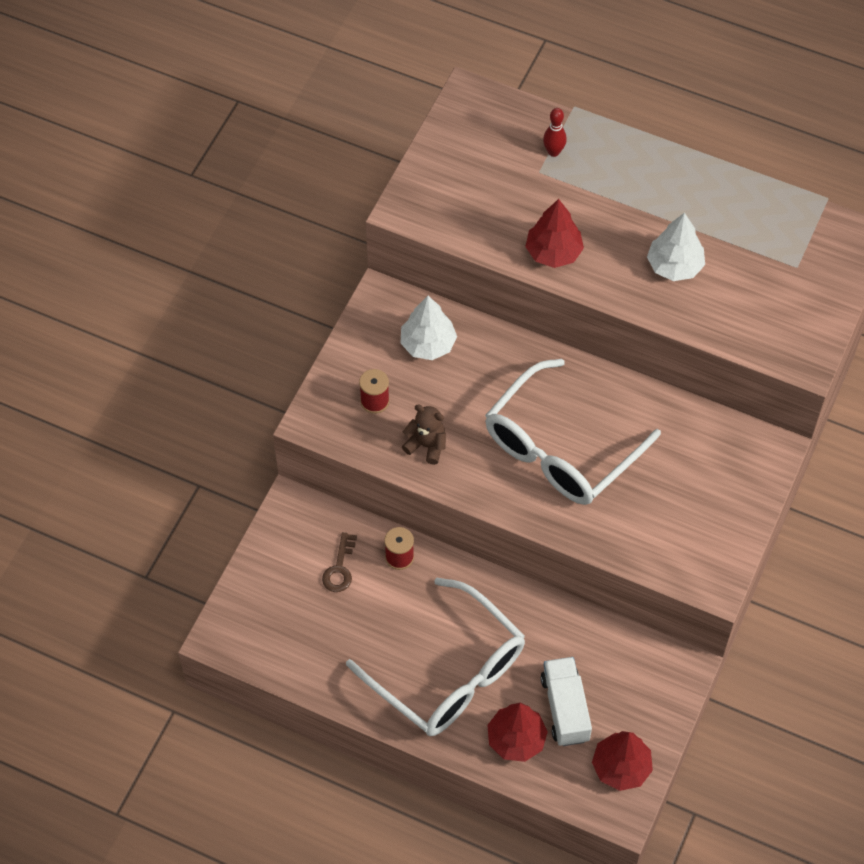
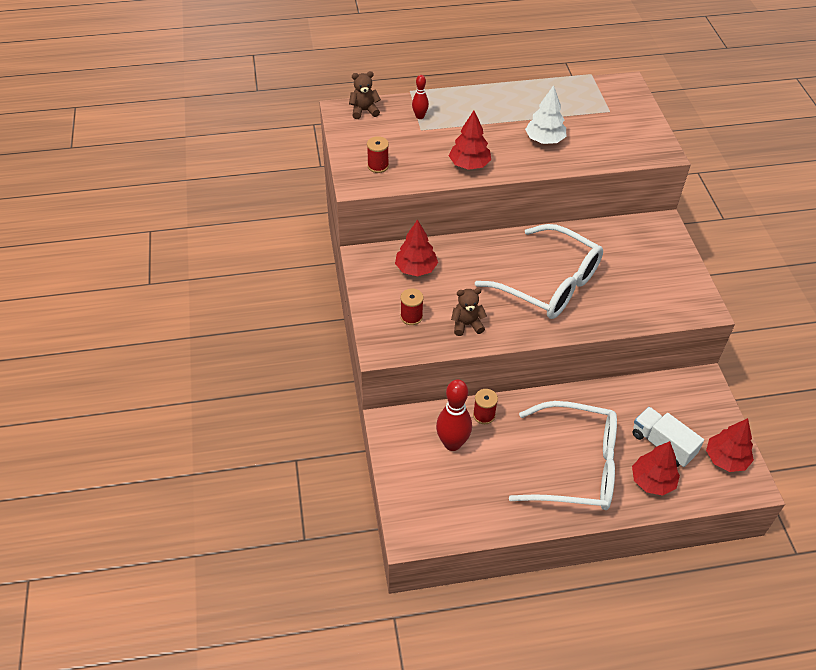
camera: 35 degrees left, 10 degrees down
(340, 568) = (452, 443): brown key -> red bowling pin
(428, 344) = (416, 268): white tree -> red tree
(447, 198) = (378, 166): none -> red spool
(494, 109) = (364, 111): none -> brown teddy bear
(561, 447) = (548, 283): white glasses -> white glasses turned 60 degrees counterclockwise

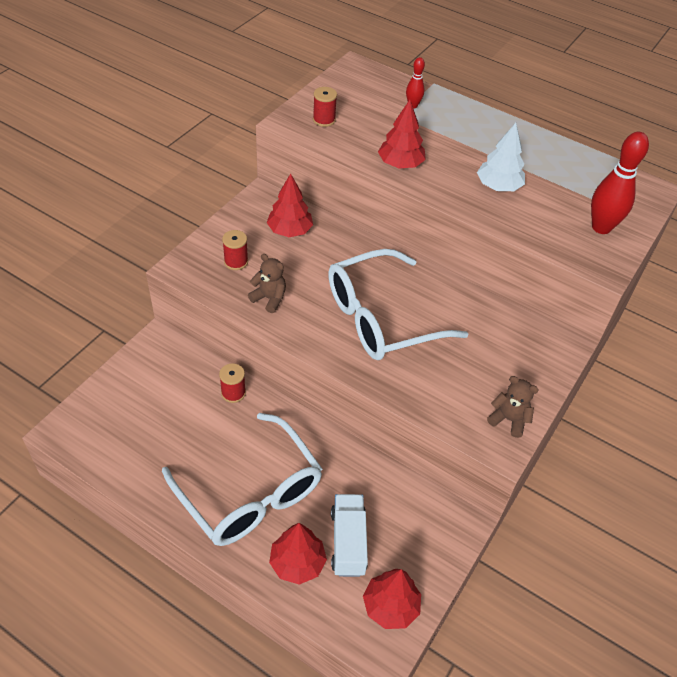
camera: 40 degrees right, 0 degrees up
(364, 111) = (373, 76): brown teddy bear -> brown teddy bear (509, 419)
(452, 443) = (181, 393): red bowling pin -> red bowling pin (601, 227)
(548, 283) = (382, 317): white glasses -> white glasses turned 75 degrees clockwise

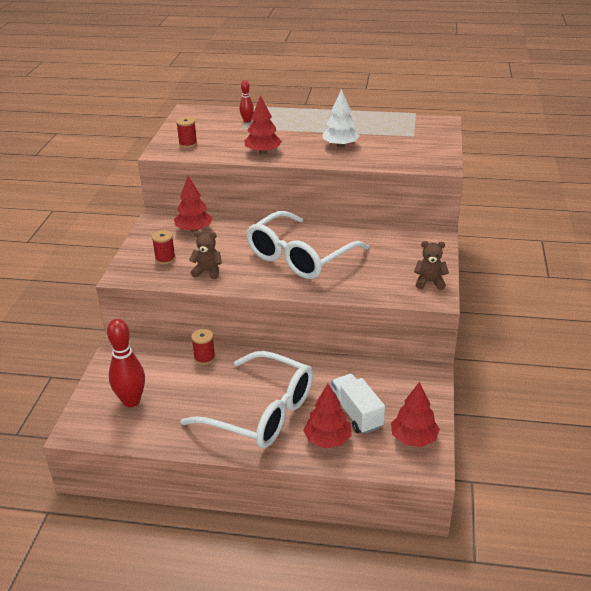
camera: 20 degrees left, 15 degrees down
(601, 227) = (424, 147): red bowling pin -> red bowling pin (131, 401)

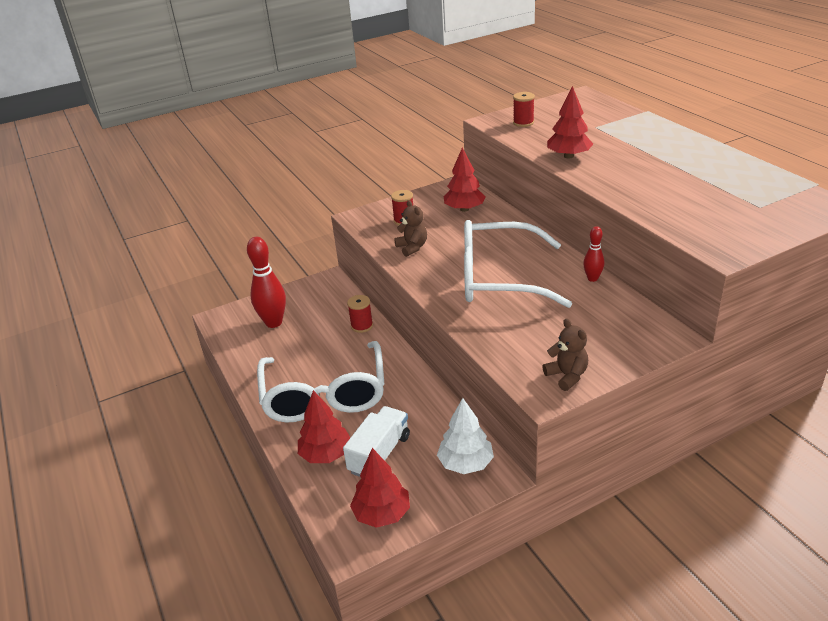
camera: 55 degrees right, 0 degrees up
(247, 121) = (614, 122): red bowling pin -> red bowling pin (592, 278)
(340, 146) = (654, 182): white tree -> white tree (465, 463)

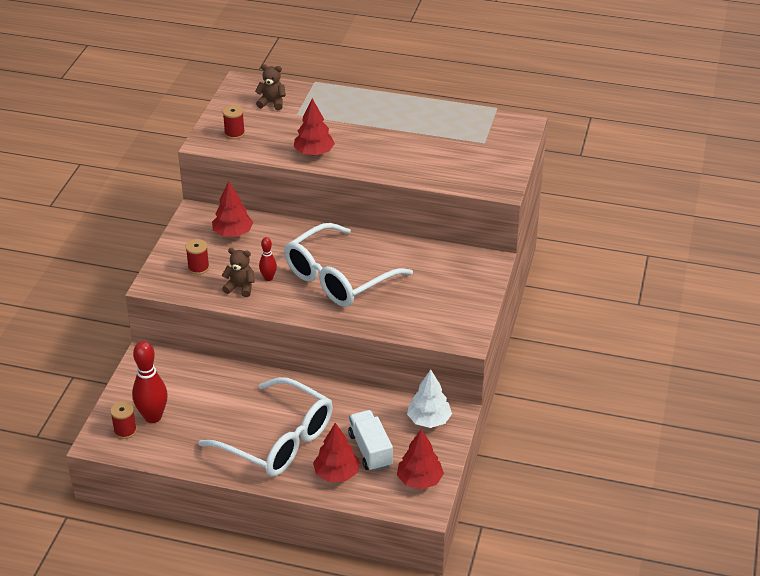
camera: 50 degrees left, 5 degrees up
(362, 326) = (230, 377): red spool -> red spool (125, 431)
(567, 376) = (465, 321): brown teddy bear -> brown teddy bear (272, 103)
(592, 278) = (399, 245): red bowling pin -> red bowling pin (268, 278)

